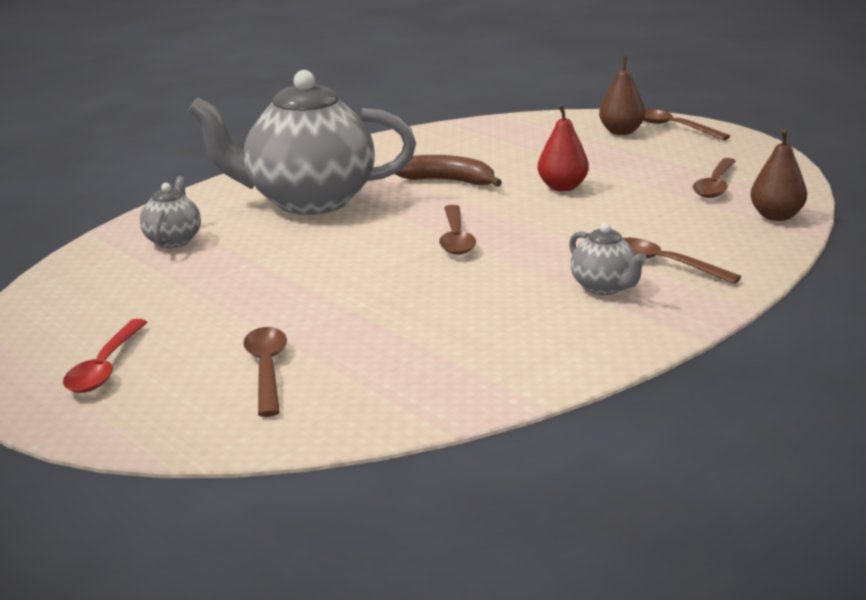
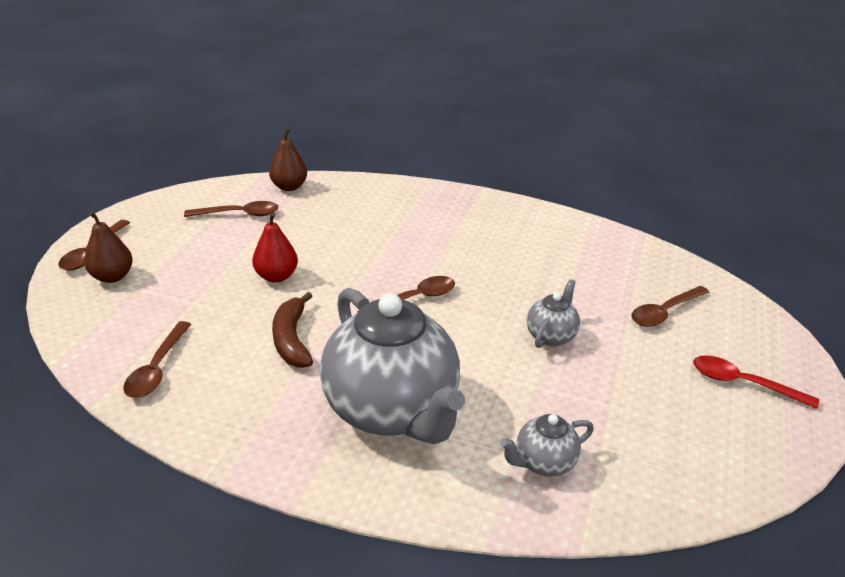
camera: 120 degrees left, 10 degrees up
(105, 367) = (743, 383): red spoon -> red spoon turned 135 degrees counterclockwise
(604, 287) = (445, 224): grey teapot -> grey teapot (551, 336)
(663, 264) = (394, 212): brown spoon -> brown spoon (157, 368)

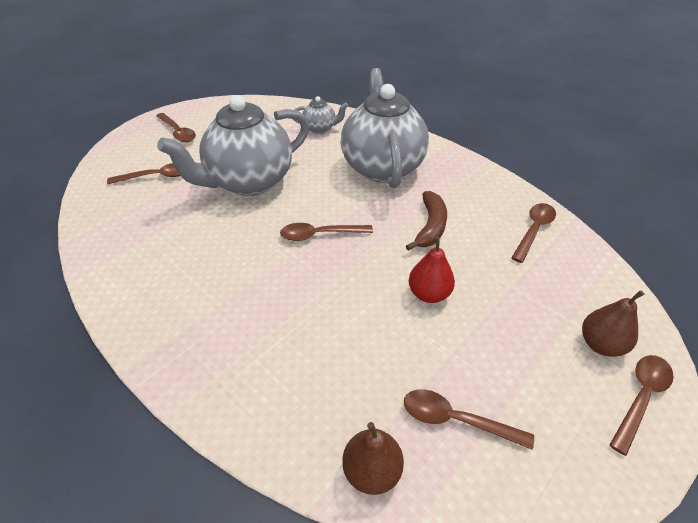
camera: 155 degrees left, 10 degrees up
(551, 336) = (249, 182): grey teapot -> grey teapot, size x2.30
(743, 383) = (178, 132): red spoon -> brown spoon

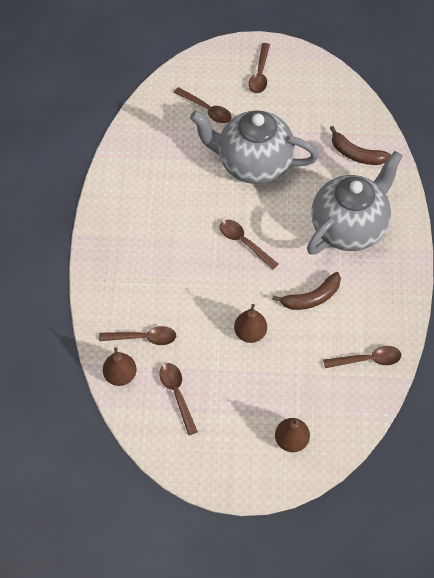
camera: 50 degrees right, 15 degrees up
(320, 128) = (356, 154): grey teapot -> brown banana
(429, 294) = (250, 333): red pear -> brown pear
(640, 397) = (267, 473): brown spoon -> brown spoon (143, 338)

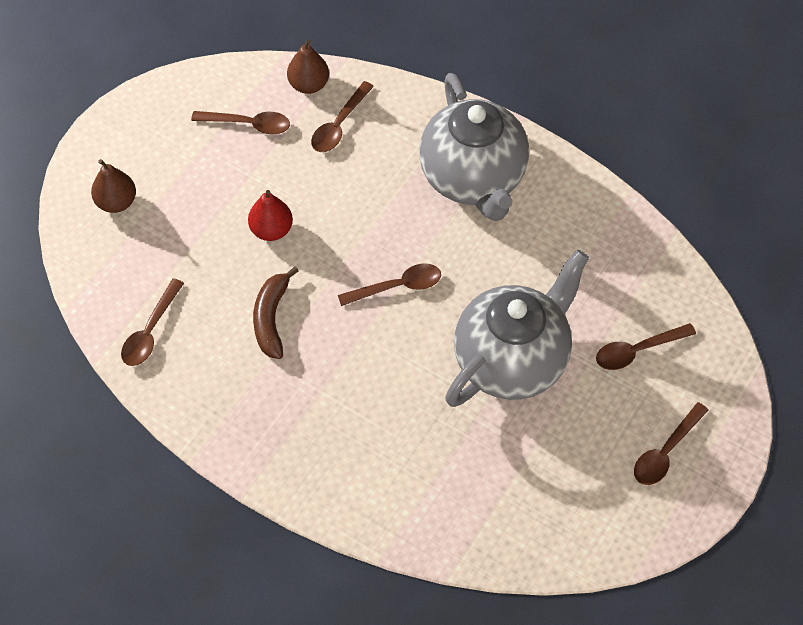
camera: 120 degrees right, 0 degrees up
(250, 333) = (271, 230): brown pear -> red pear
(260, 74) = (665, 452): brown spoon -> brown spoon turned 90 degrees counterclockwise
(349, 227) = (341, 418): grey teapot -> grey teapot (473, 178)
(356, 154) = (450, 497): brown banana -> none

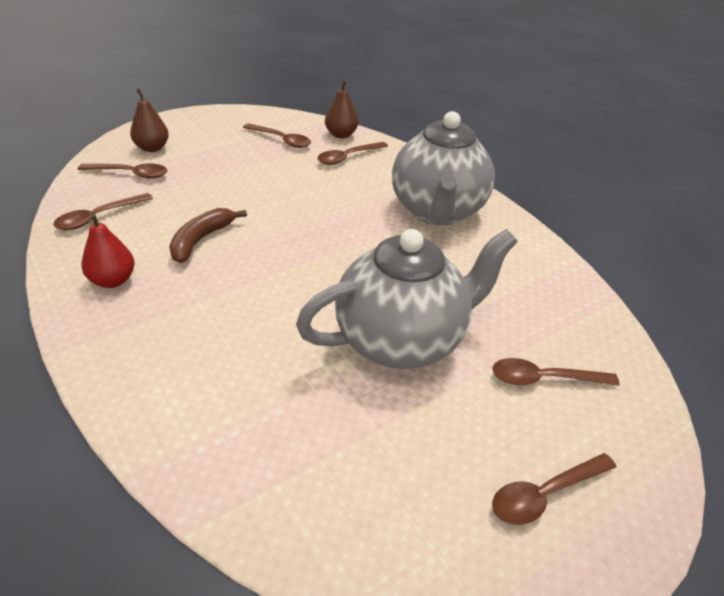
camera: 20 degrees right, 20 degrees down
(271, 230) = (249, 192): red pear -> red pear (113, 280)
(397, 286) = (325, 254): brown spoon -> brown spoon (130, 174)

